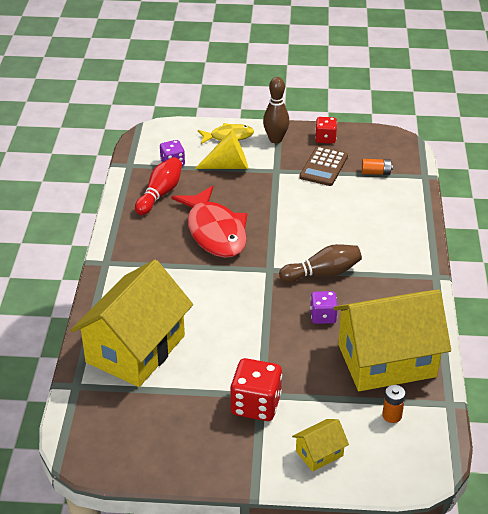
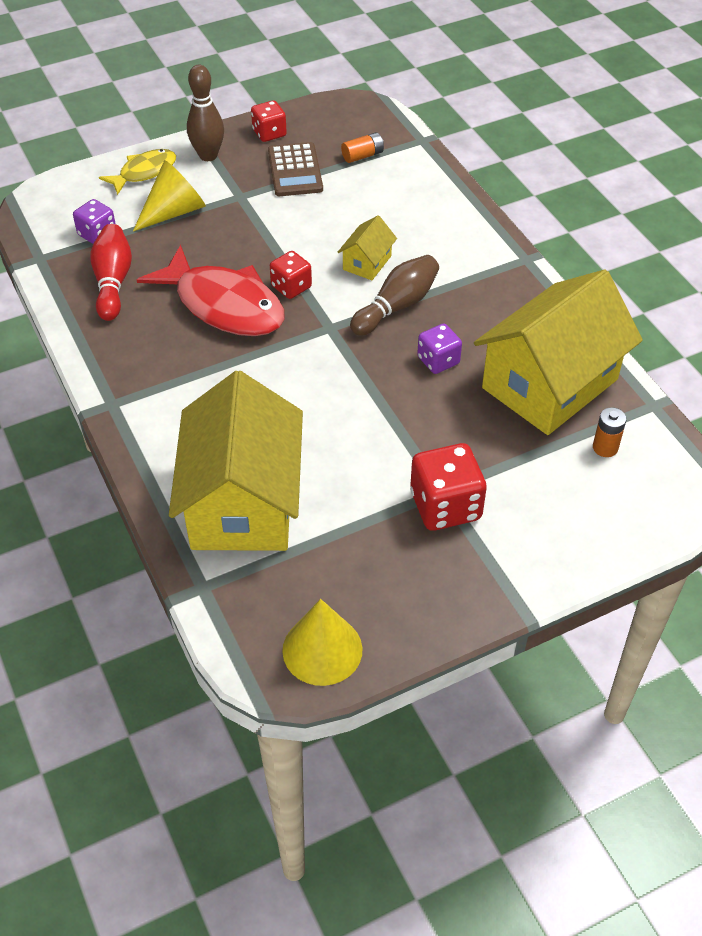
camera: 30 degrees left, 10 degrees up
(115, 452) = (322, 649): none -> yellow cone
(264, 236) = (291, 287): none -> red dice
(319, 453) = (562, 531): yellow house -> yellow house (367, 263)

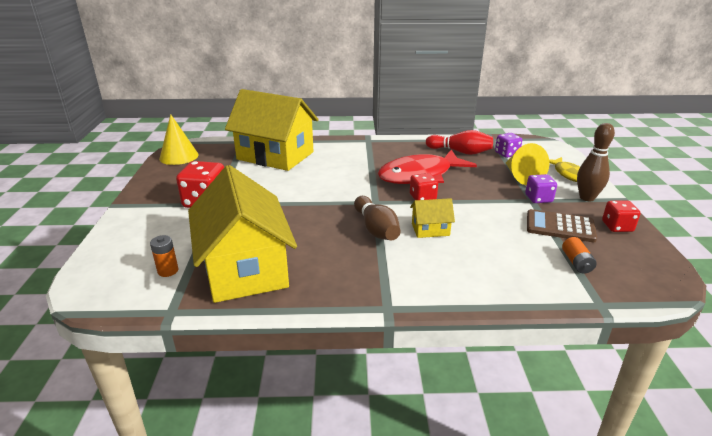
camera: 115 degrees right, 20 degrees down
(367, 263) = (430, 229): yellow house -> yellow house turned 60 degrees counterclockwise
(438, 361) = (311, 230): purple dice -> purple dice (538, 199)

